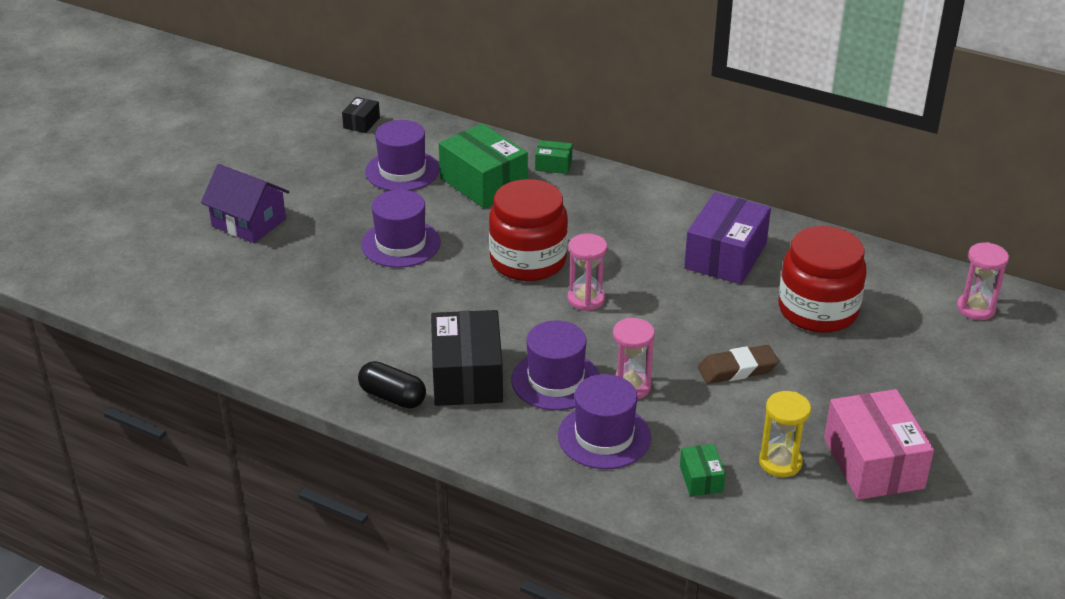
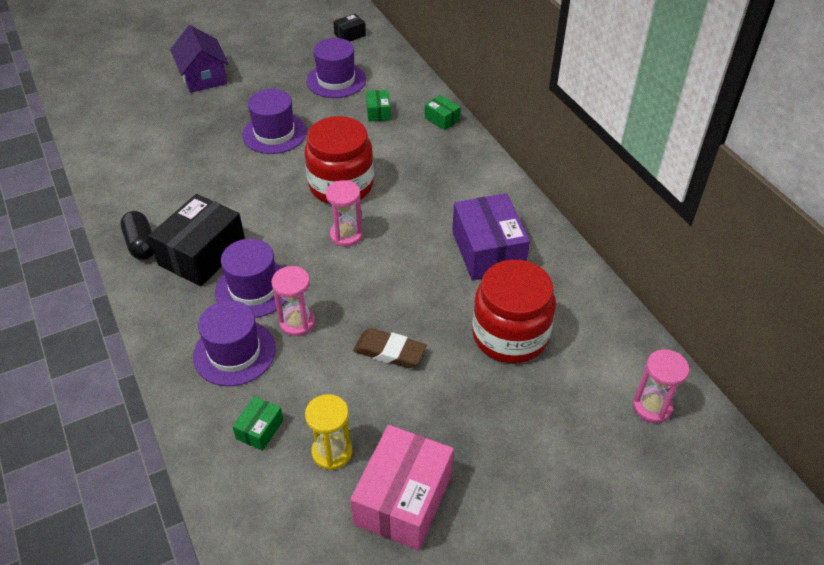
camera: 35 degrees right, 10 degrees up
(483, 183) = (378, 112): green box -> green box, size x0.47
(725, 256) = (488, 251): purple box -> purple box turned 75 degrees counterclockwise

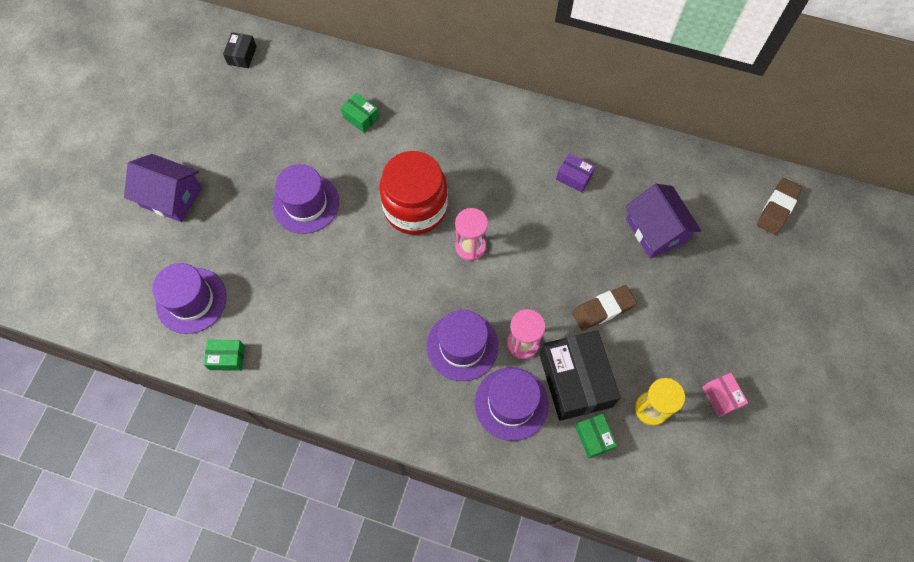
camera: 45 degrees left, 20 degrees up
(141, 244) = (335, 388): black capsule -> none
(202, 254) = (390, 353): black box -> black box (575, 381)
(336, 80) = (289, 112): purple hat -> purple hat (191, 300)
(403, 499) = (721, 397): pink box -> pink box, size x0.47
(442, 119) = (415, 86): green box -> green box (227, 357)
(488, 251) = (574, 177): purple box -> purple box, size x0.47
(510, 335) = (656, 230): red jar -> purple house
(652, 407) = (777, 208): pink hourglass -> brown eraser

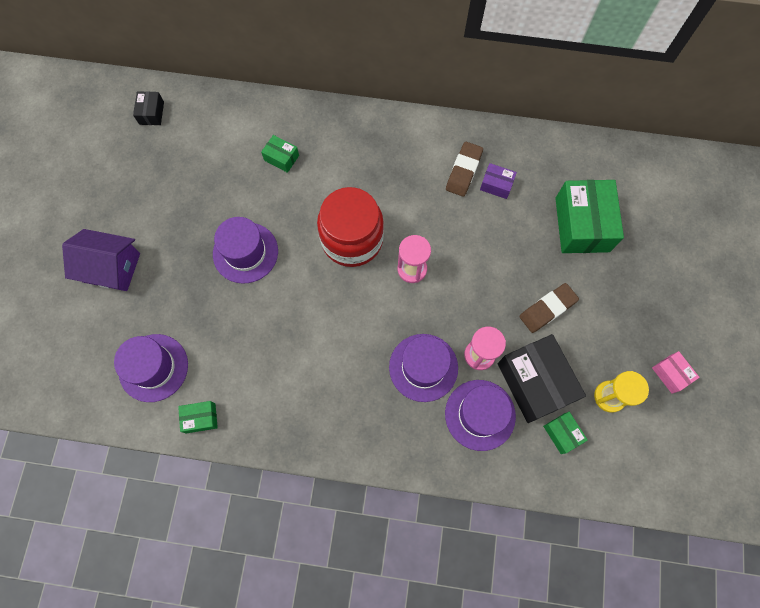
camera: 10 degrees left, 5 degrees up
(656, 230) = (582, 224): purple house -> green box
(777, 208) = (689, 185): brown eraser -> brown eraser (463, 171)

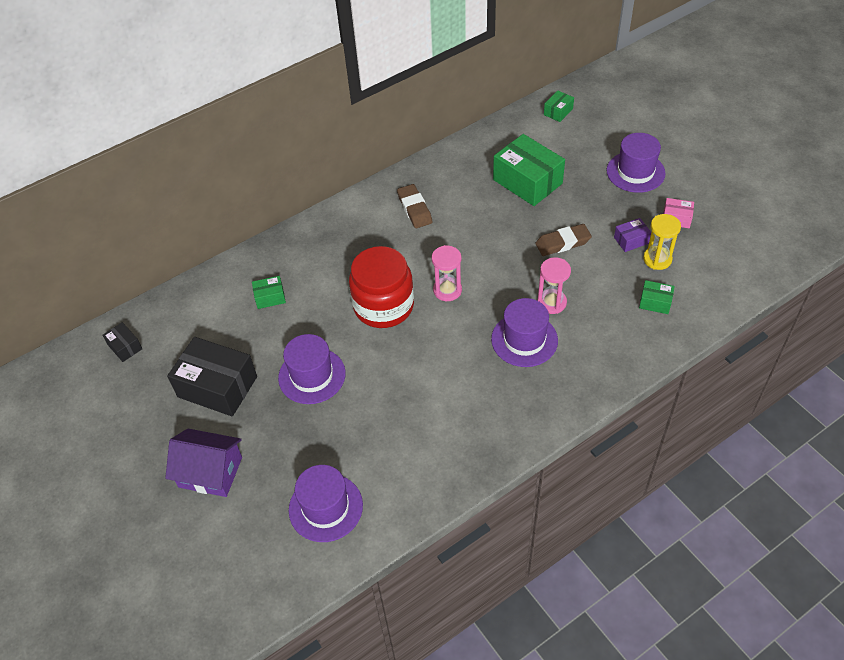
camera: 40 degrees left, 20 degrees down
(111, 267) = (210, 472): purple house -> purple house turned 45 degrees clockwise
(200, 418) = (403, 507): green box -> green box (558, 112)
(480, 414) = (593, 335): purple hat -> purple hat (635, 172)
(496, 185) = (446, 201): purple box -> purple box (631, 240)
(535, 382) = (604, 289): black box -> black box (217, 387)
(547, 309) = (563, 243): brown eraser -> brown eraser turned 60 degrees clockwise

